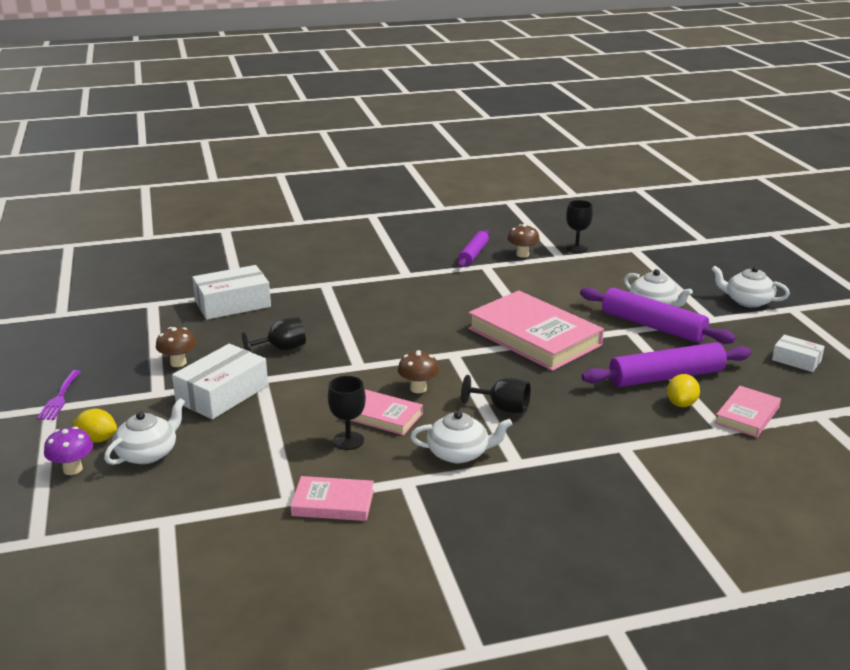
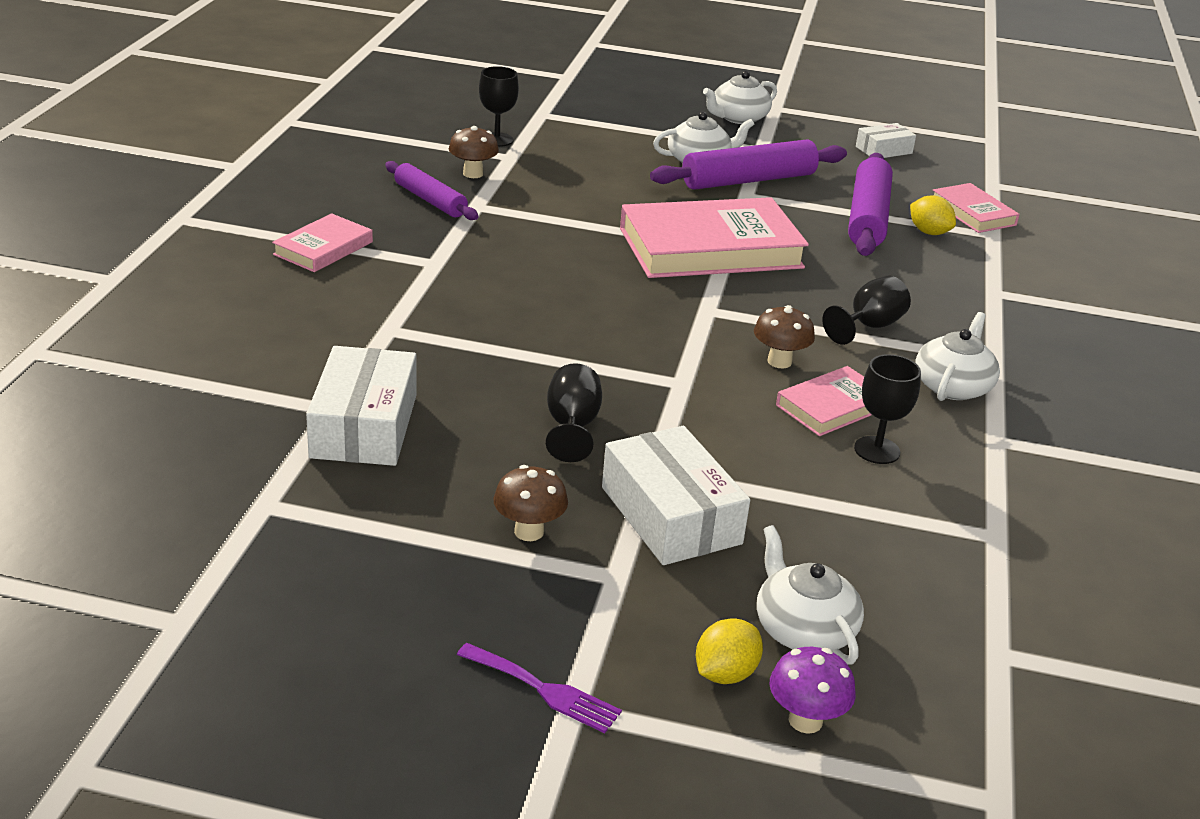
camera: 65 degrees left, 5 degrees up
(333, 503) = (1019, 505): pink book -> pink book (323, 248)

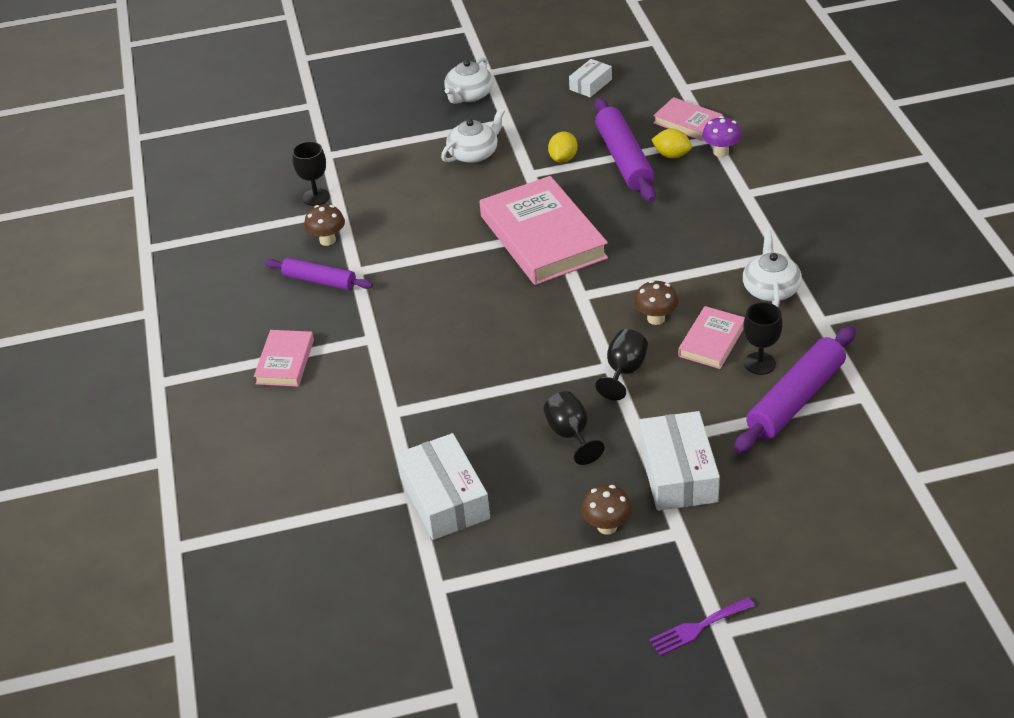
camera: 20 degrees left, 10 degrees up
(544, 690) = (698, 627): purple fork -> purple fork turned 150 degrees clockwise
(670, 515) = (678, 473): white box -> white box turned 45 degrees clockwise
(710, 248) = (542, 237): pink book -> pink book turned 75 degrees counterclockwise
(725, 674) = (784, 566): yellow lemon -> yellow lemon (563, 159)
(748, 180) = (521, 158): purple rolling pin -> purple rolling pin (795, 399)
(803, 629) = (804, 515): white teapot -> none
(805, 720) = (844, 574): purple mushroom -> purple mushroom (721, 152)
(869, 326) = (689, 261): black goblet -> black goblet (624, 371)

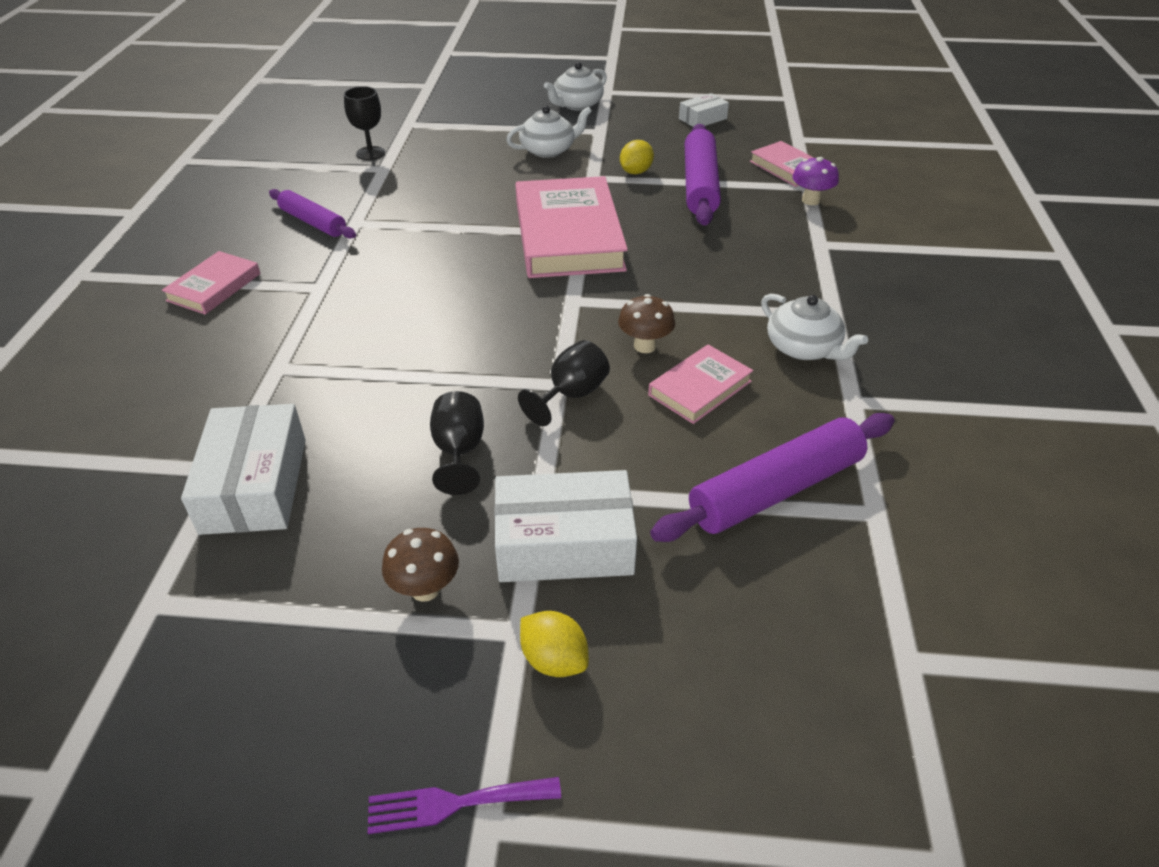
camera: 15 degrees right, 0 degrees up
(327, 240) = (351, 190): brown mushroom -> none
(671, 155) = (754, 192): yellow lemon -> yellow lemon (554, 660)
(678, 473) = (564, 543): white box -> white box turned 75 degrees clockwise
(760, 363) = (748, 431): black goblet -> none
(770, 289) = (804, 348): white teapot -> white teapot turned 120 degrees clockwise

